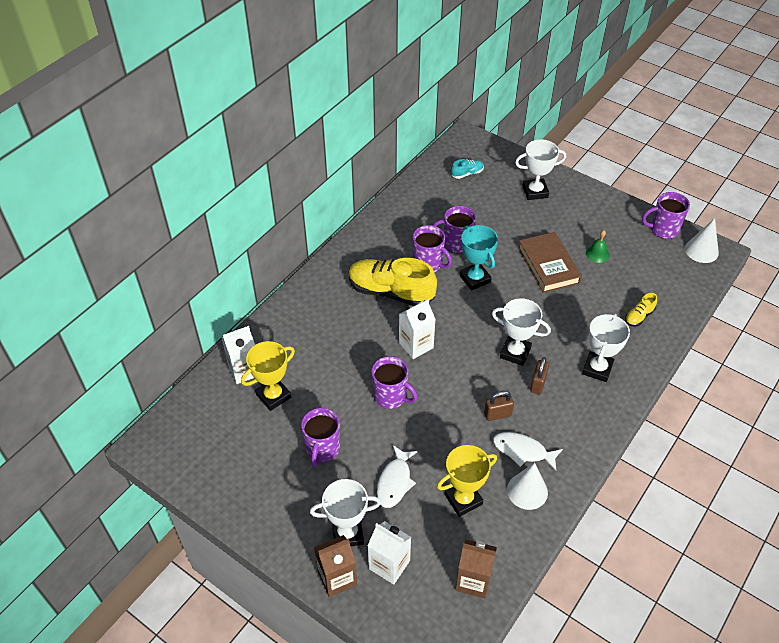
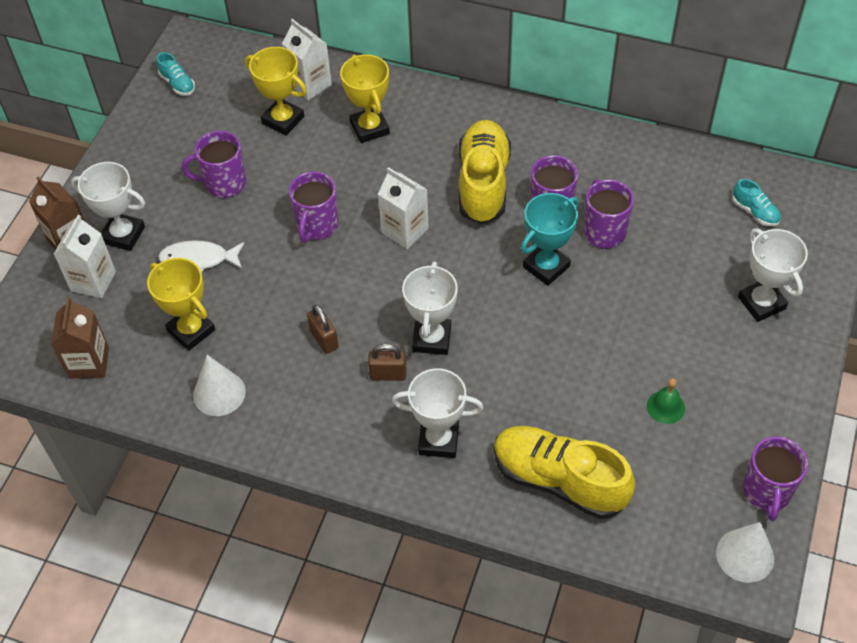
camera: 75 degrees right, 5 degrees up
(193, 463) = (177, 84): none -> turquoise shoe
(309, 343) = (370, 128): none -> yellow trophy
(347, 533) = (123, 235): white trophy -> white trophy turned 45 degrees counterclockwise
(523, 451) = (276, 377): white fish -> none
(548, 265) = (611, 348): brown book -> none
(639, 316) = (559, 480): yellow shoe -> yellow shoe, size x2.26
(663, 229) = (766, 492): purple mug -> purple mug turned 150 degrees counterclockwise

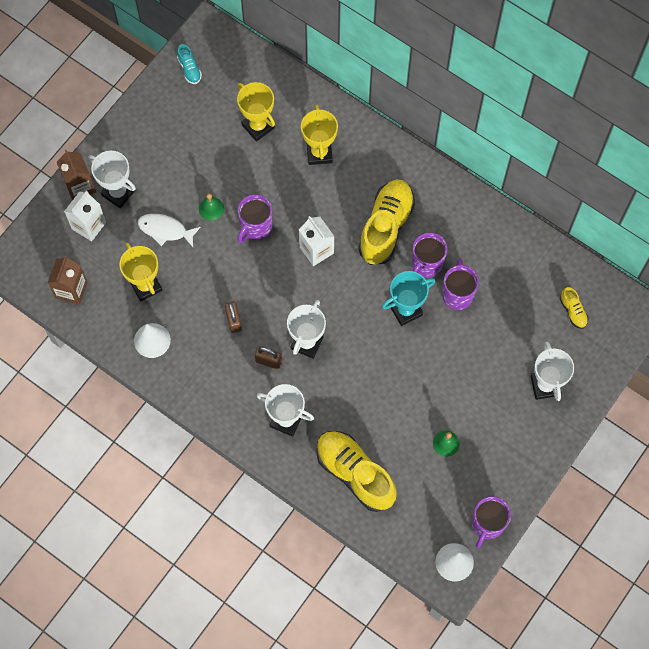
camera: 15 degrees right, 15 degrees up
(224, 183) = (200, 170): purple mug -> none
(252, 220) = (211, 208): none -> green bell
(310, 84) = (287, 100): white carton -> none
(755, 212) = (573, 311): turquoise shoe -> yellow shoe

